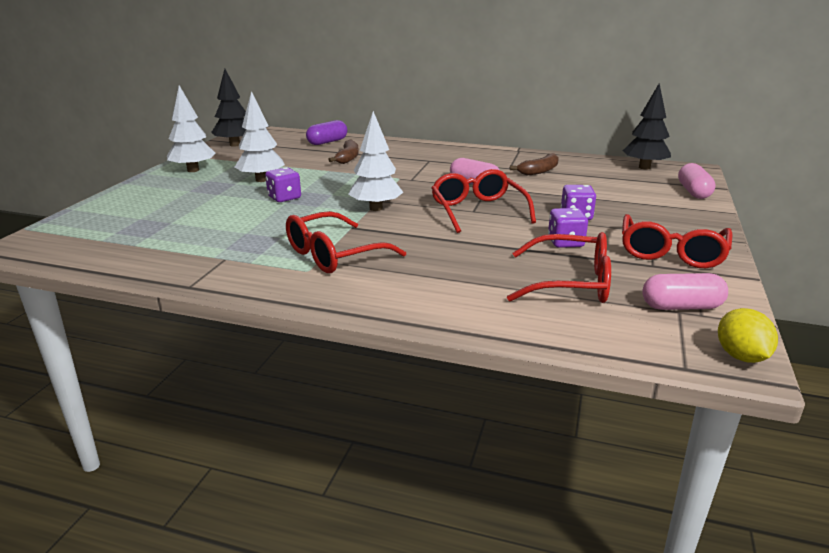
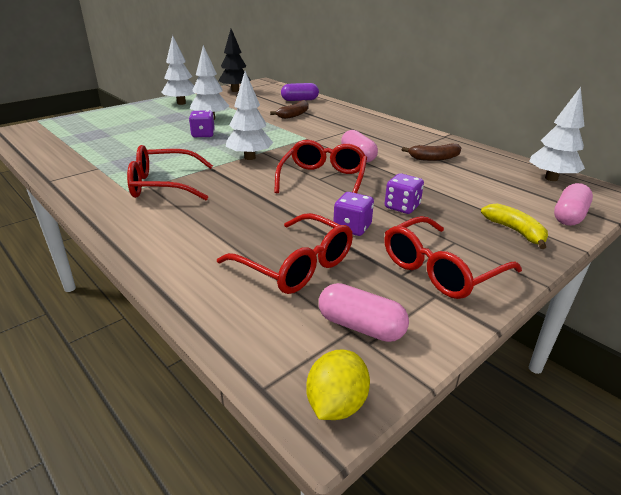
camera: 30 degrees right, 5 degrees up
(644, 167) = (551, 178): black tree -> white tree
(677, 212) = (515, 231): none -> yellow banana

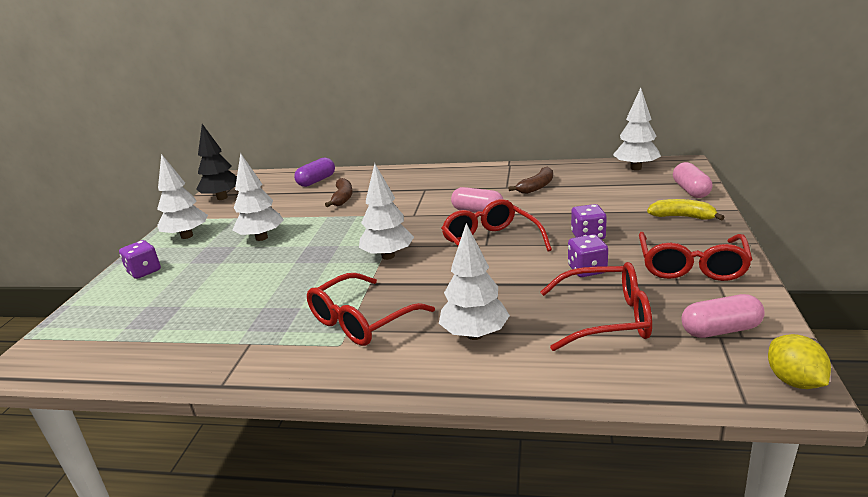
camera: 35 degrees left, 5 degrees down
(199, 226) = (475, 335): none -> white tree
(203, 134) = (291, 257): purple dice -> purple dice (144, 271)

